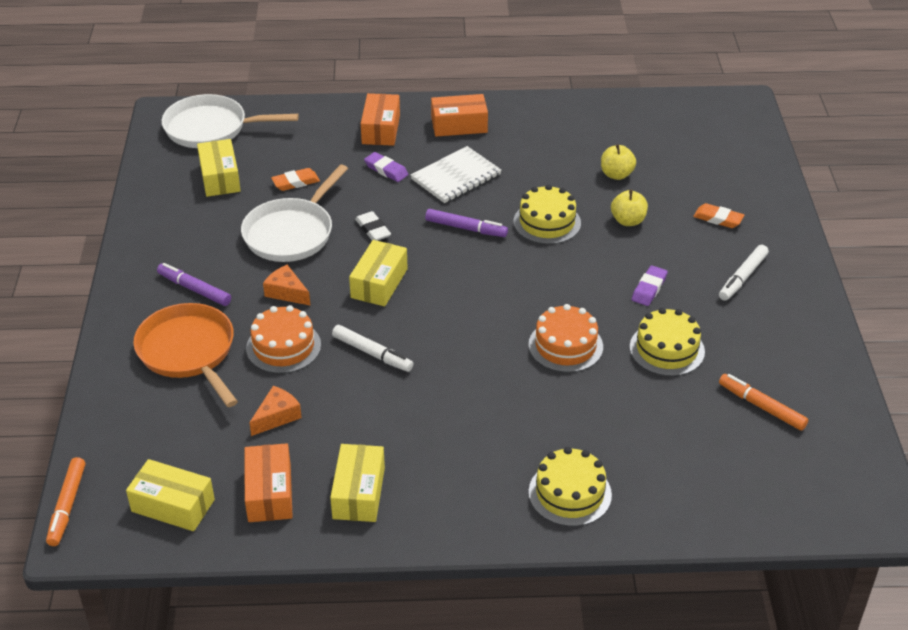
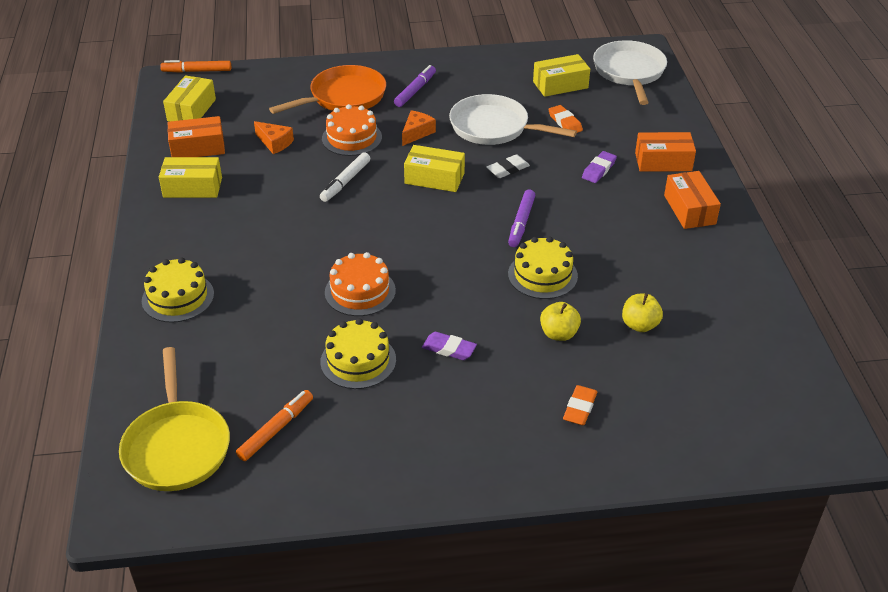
camera: 85 degrees right, 0 degrees up
(456, 177) = (601, 212): white notebook -> none
(742, 277) = (477, 425): white marker -> none
(791, 479) = (177, 446): none -> yellow pan

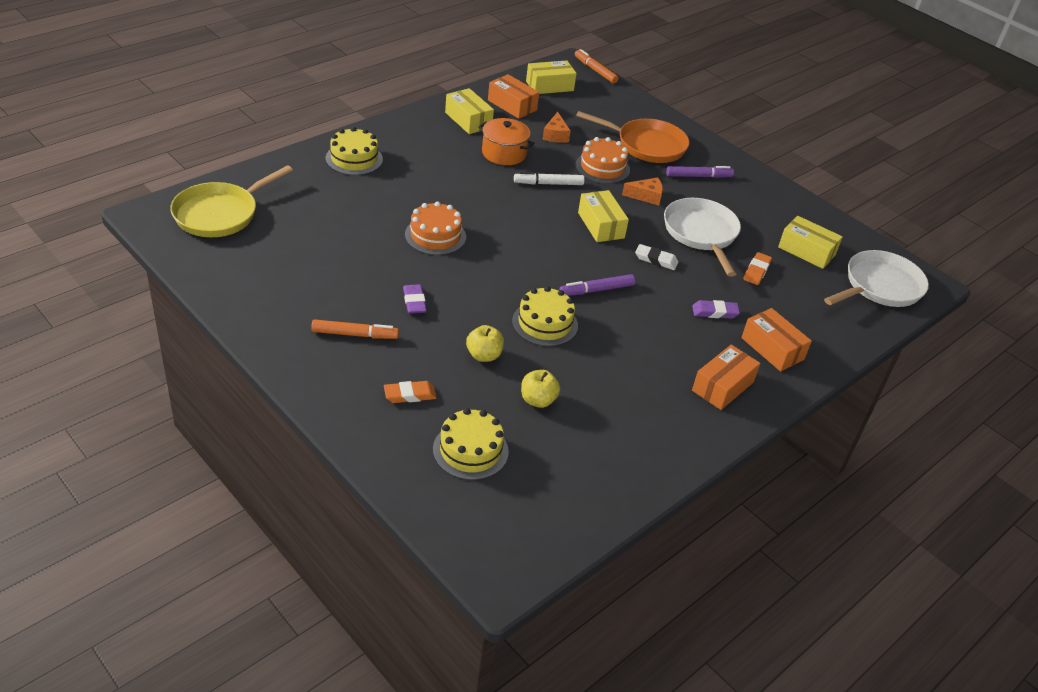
camera: 50 degrees right, 0 degrees up
(271, 188) = (504, 153): none -> orange pot
(276, 429) = (267, 249): orange marker -> orange marker (355, 334)
(358, 361) = (363, 261): yellow cake -> yellow cake (470, 450)

